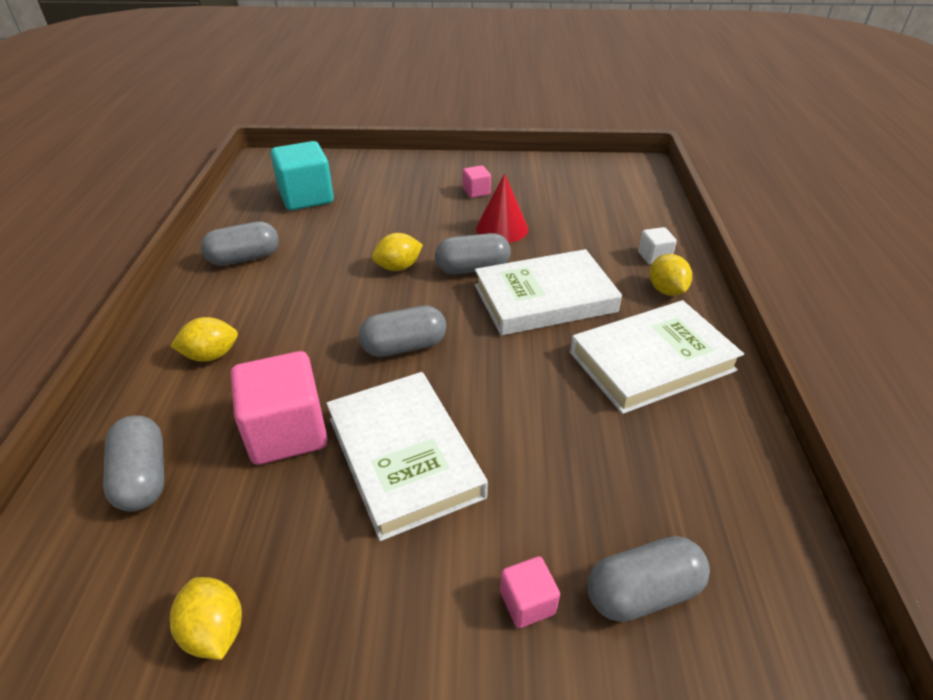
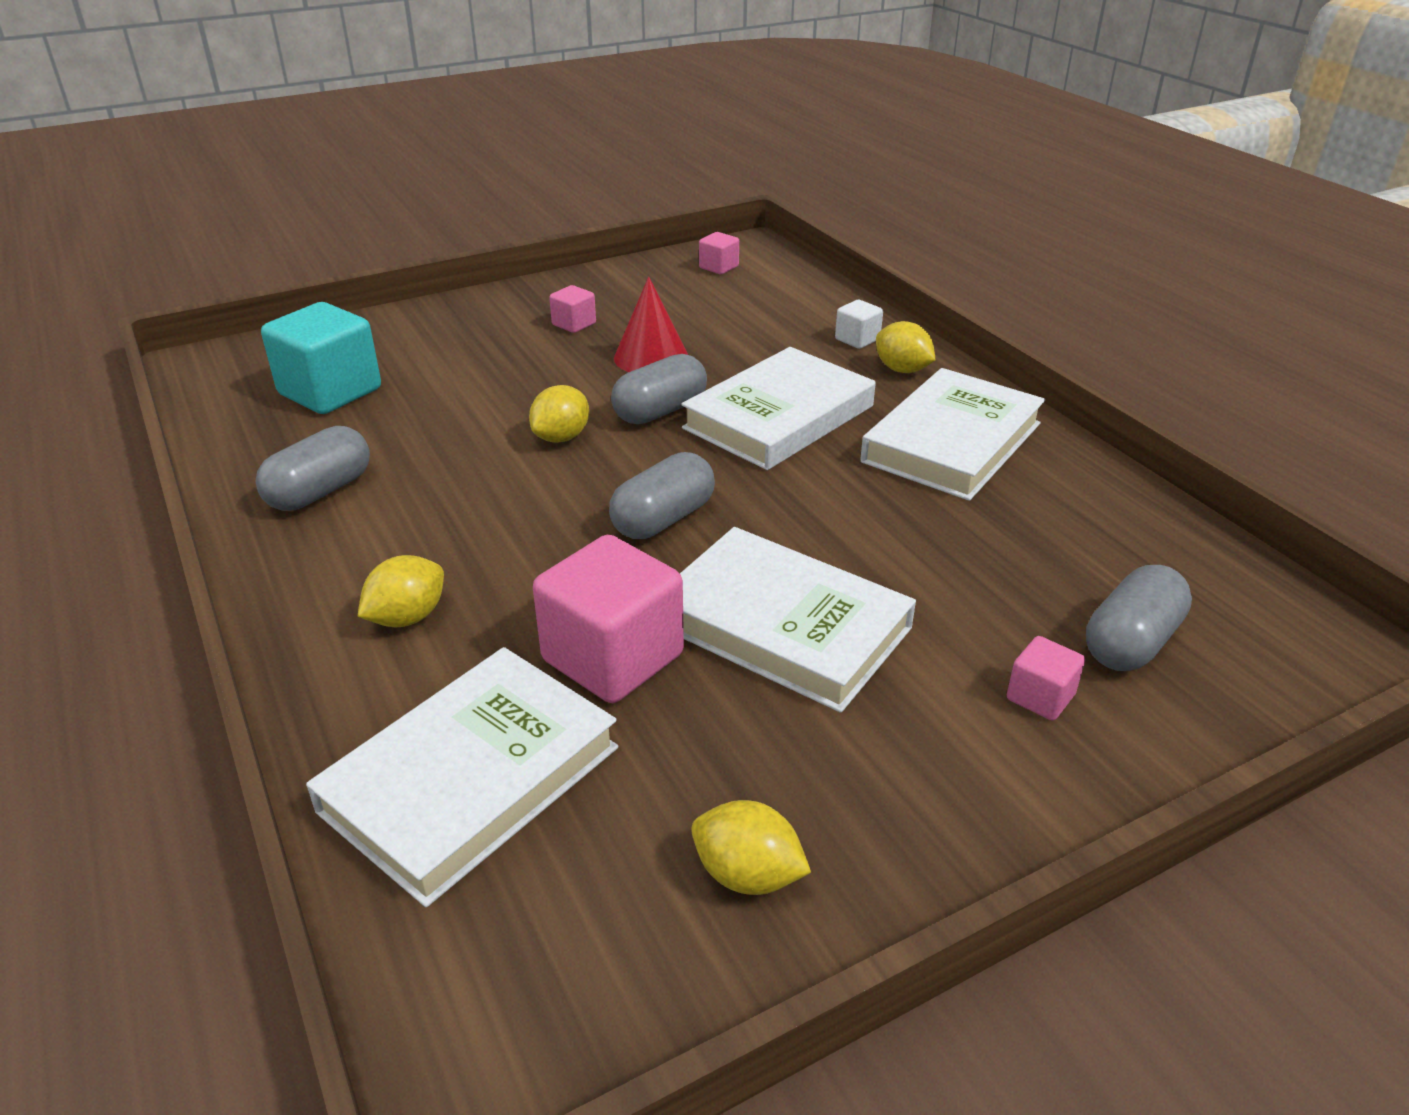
camera: 30 degrees left, 5 degrees down
(143, 477) = (471, 779): grey capsule -> white book
(605, 176) = (718, 267): none -> pink cube

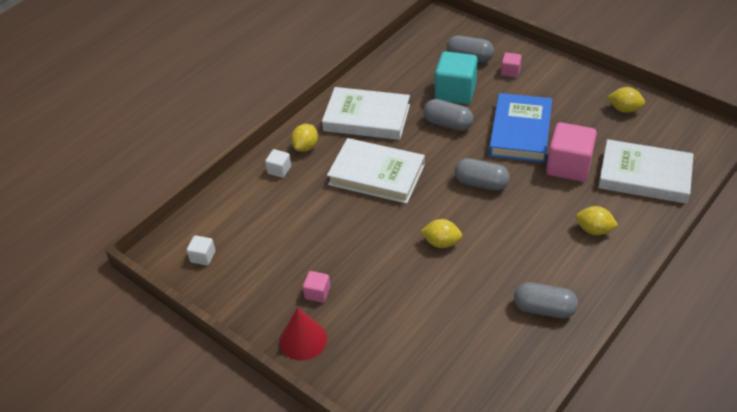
camera: 110 degrees left, 10 degrees up
(330, 392) = (459, 366): turquoise cube -> turquoise cube (455, 92)
(651, 357) = (341, 242): red cone -> red cone (303, 339)
(660, 411) = (395, 217): grey capsule -> grey capsule (448, 124)
(718, 267) = (203, 257): pink cube -> white cube
(747, 875) = (624, 109): yellow lemon -> yellow lemon turned 75 degrees counterclockwise
(782, 626) = (520, 132): white book -> blue book

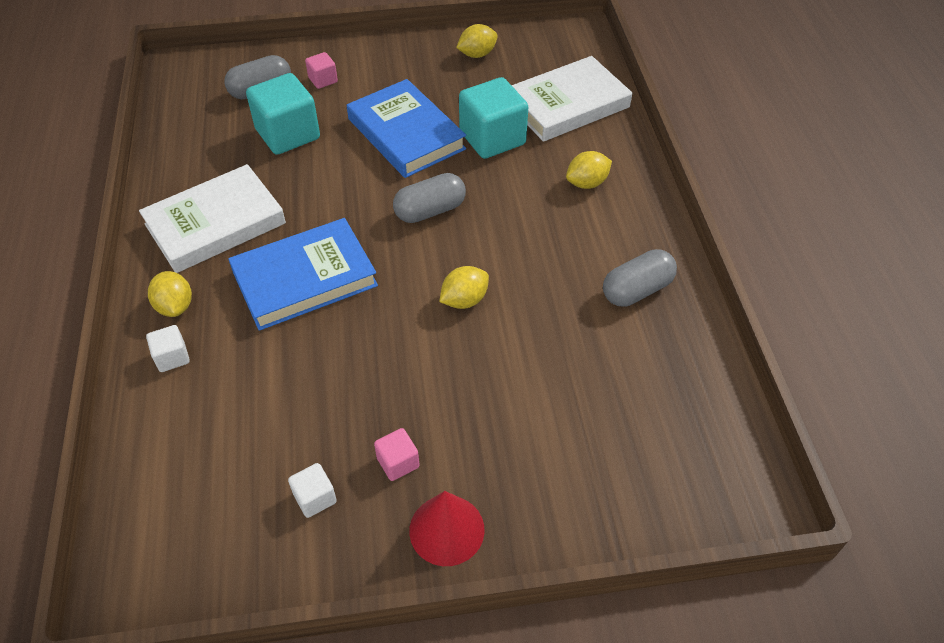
camera: 50 degrees left, 5 degrees up
(203, 257) = (194, 542): white cube -> white cube (315, 498)
(376, 175) = (305, 279): white book -> blue book
(448, 124) = (320, 172): grey capsule -> none
(568, 166) = (492, 138): pink cube -> turquoise cube

